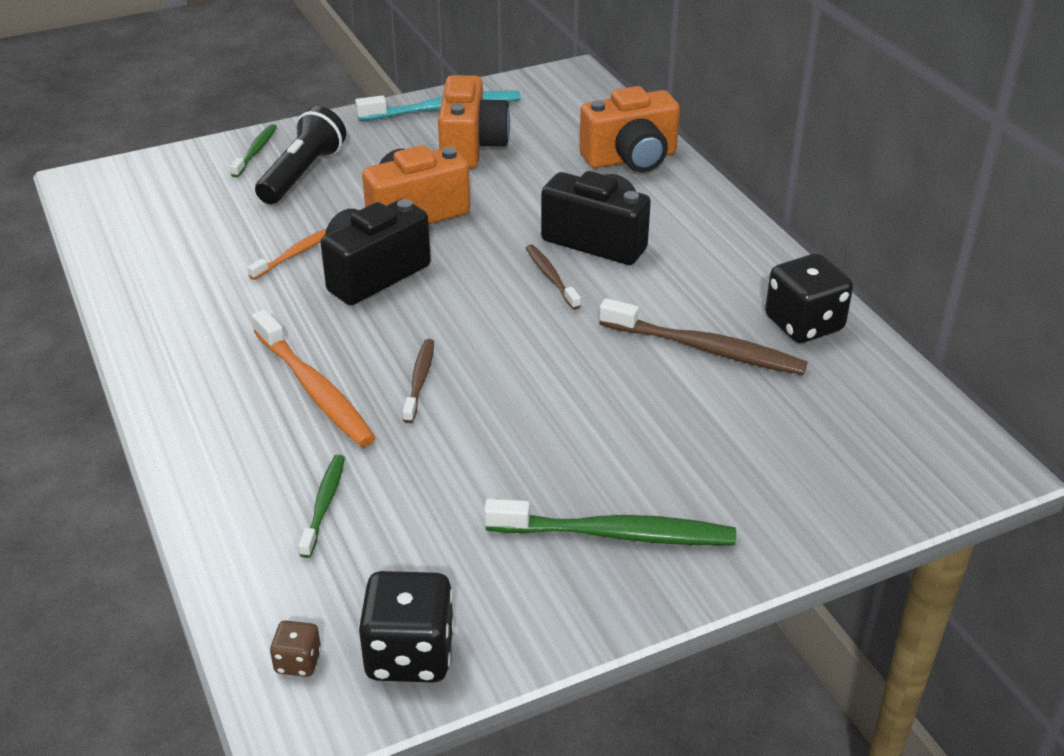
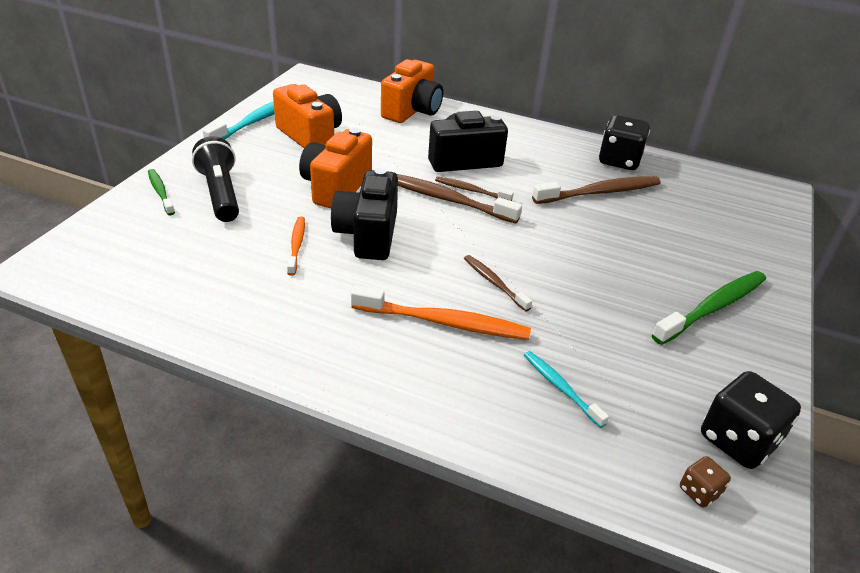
camera: 45 degrees left, 0 degrees up
(324, 504) = (561, 388): green toothbrush -> turquoise toothbrush
(508, 275) = (447, 199): none -> brown toothbrush

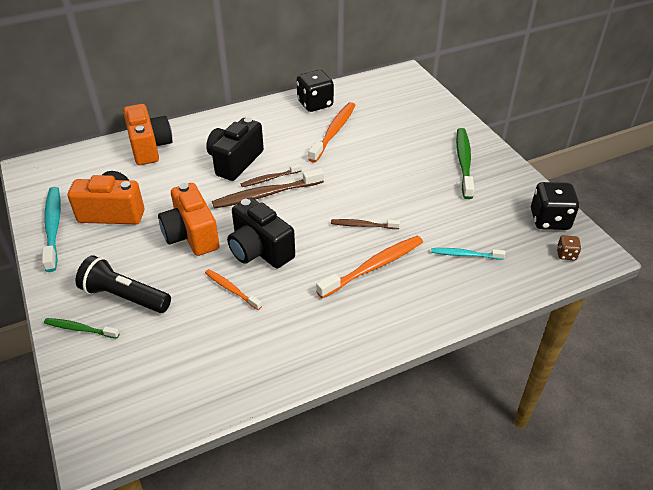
camera: 45 degrees left, 5 degrees up
(599, 192) = (334, 132): brown toothbrush -> orange toothbrush

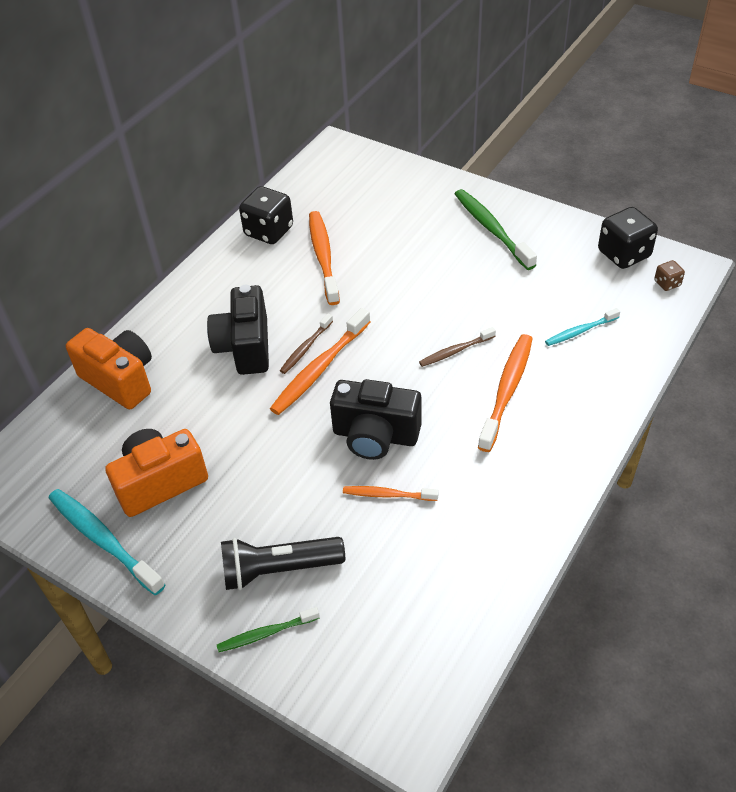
camera: 30 degrees left, 5 degrees up
(191, 235) = (283, 459): orange camera -> none
(266, 194) = (320, 368): brown toothbrush -> orange toothbrush

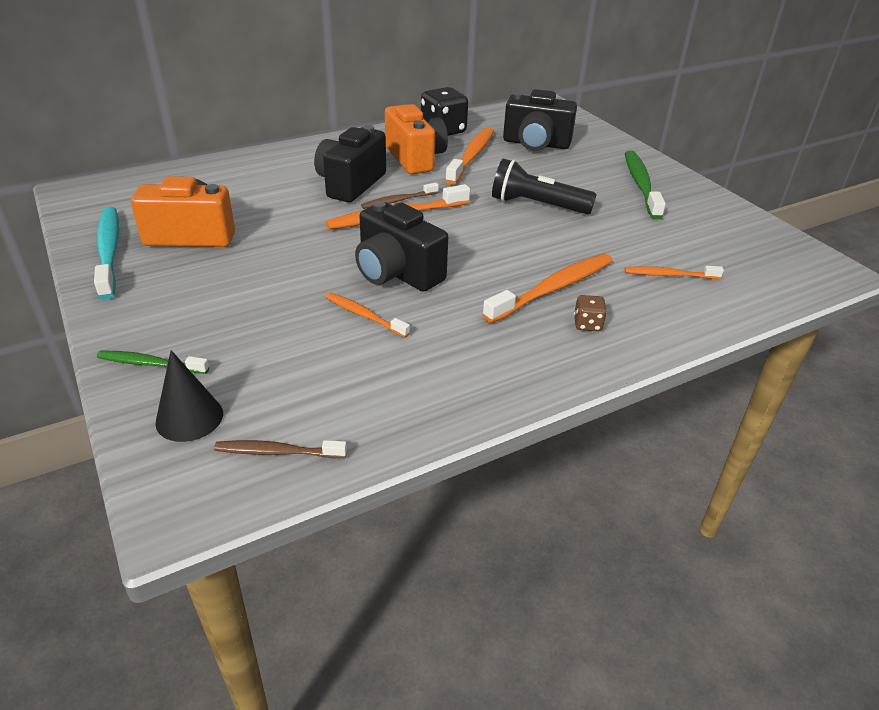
camera: 25 degrees right, 10 degrees down
(120, 380) = (237, 170): orange camera -> orange camera (415, 158)
(279, 570) = (213, 326): black flashlight -> black flashlight (537, 205)
(345, 663) = (189, 417): none -> black cone
(367, 213) = (536, 144): none -> black camera
(455, 351) = (529, 246): brown toothbrush -> brown toothbrush (278, 452)
(580, 331) = (669, 275): turquoise toothbrush -> orange toothbrush
(624, 254) = (765, 239): black dice -> none
(667, 283) = (798, 273): brown dice -> brown dice (587, 324)

